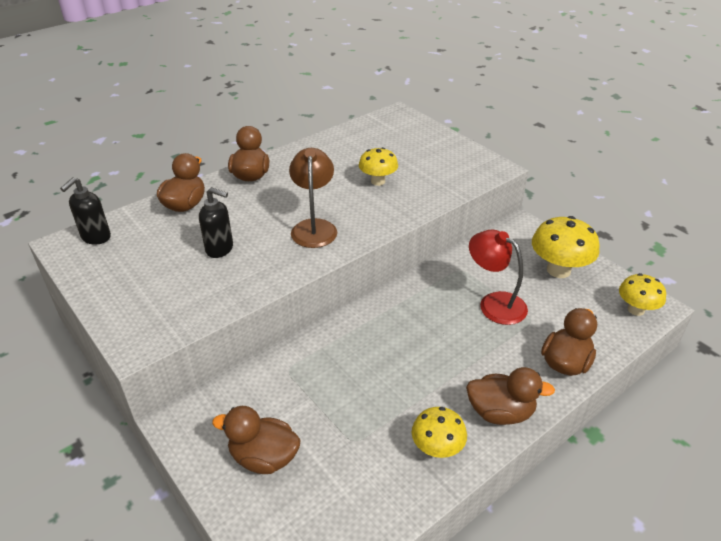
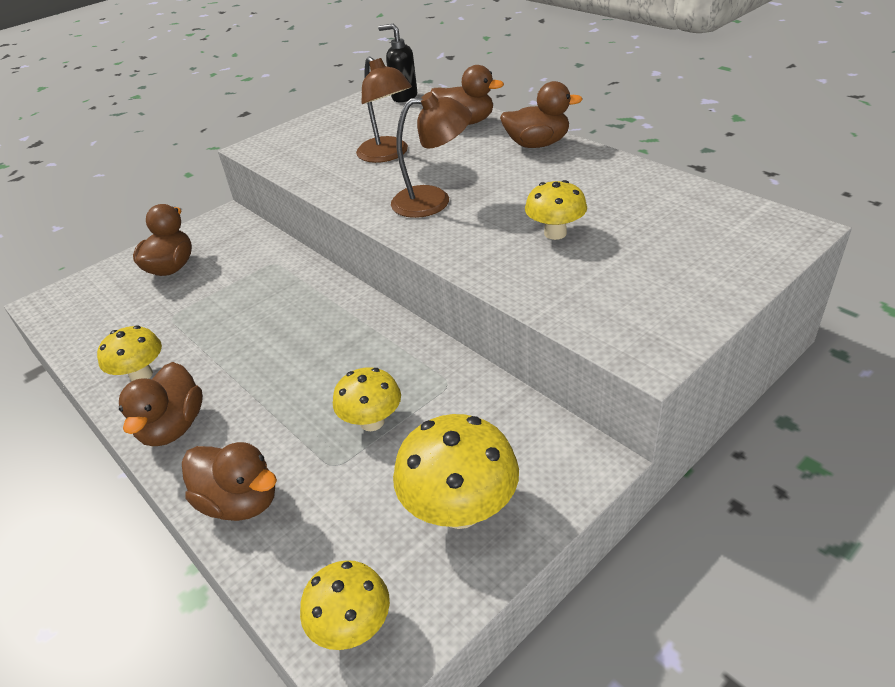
camera: 90 degrees right, 0 degrees up
(220, 249) = (388, 155): black soap dispenser -> brown lamp
(494, 303) = (372, 421): red lamp -> yellow mushroom

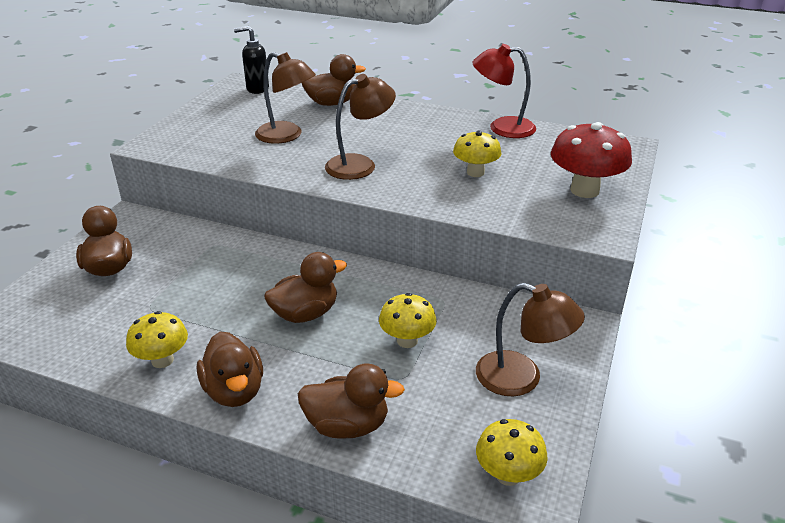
camera: 30 degrees left, 5 degrees down
(460, 509) = (521, 378): yellow mushroom -> brown lamp
(537, 144) = (406, 113): brown duck -> brown duck (305, 314)
(638, 179) = (502, 127): none -> red lamp
(677, 283) = (584, 190): none -> red mushroom

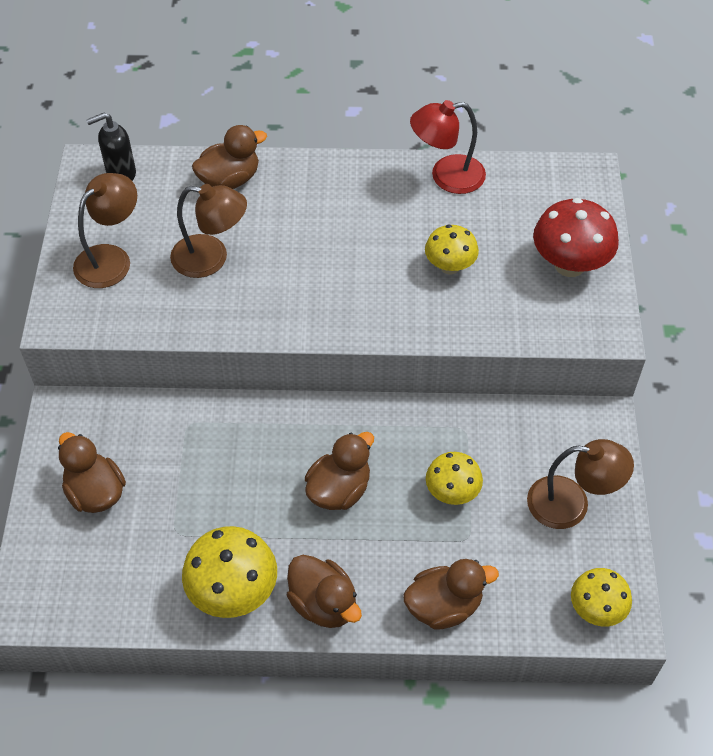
camera: 20 degrees left, 20 degrees up
(162, 360) = (233, 592): yellow mushroom -> yellow mushroom, size x1.56
(360, 164) = (321, 287): brown lamp -> brown lamp (111, 258)

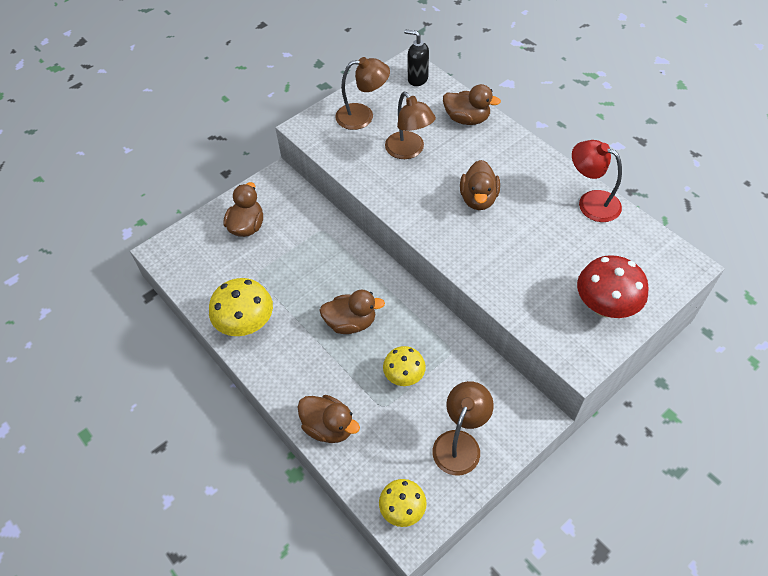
camera: 50 degrees right, 0 degrees up
(323, 604) = (276, 369): brown duck -> brown duck (478, 199)
(450, 266) = (529, 251): yellow mushroom -> none
(571, 504) = (460, 443): brown lamp -> brown lamp turned 120 degrees counterclockwise

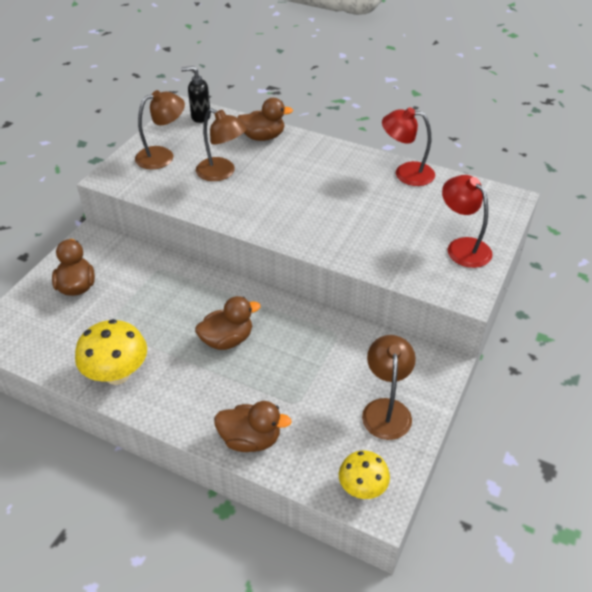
camera: 25 degrees left, 10 degrees down
(404, 376) = (303, 370): yellow mushroom -> none
(478, 199) = (307, 194): brown duck -> none
(604, 306) = (462, 247): red mushroom -> red lamp

